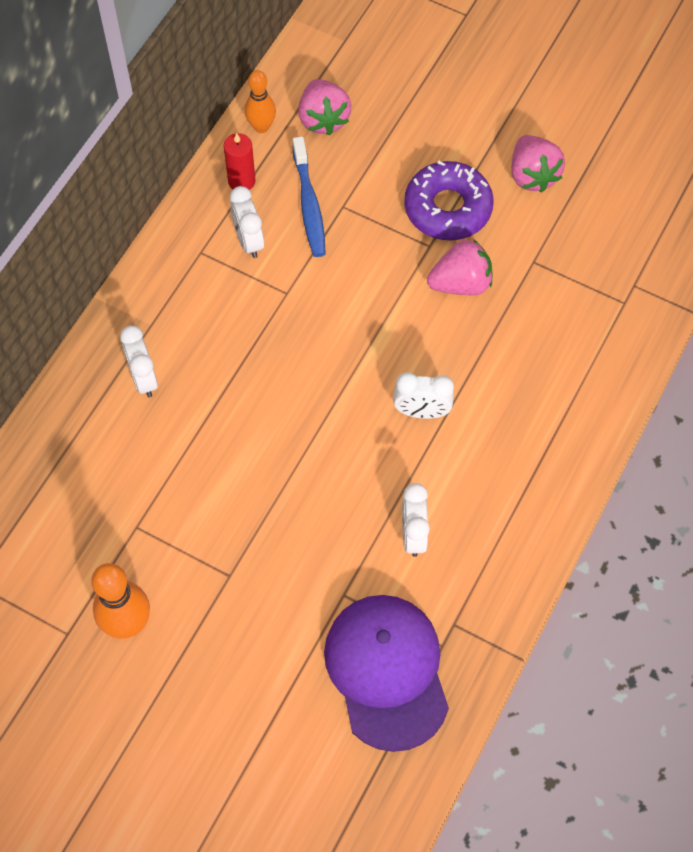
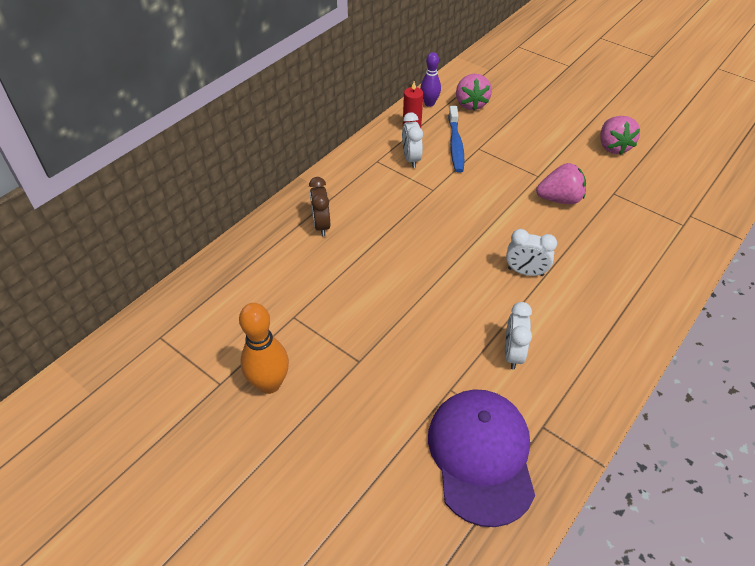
camera: 10 degrees right, 15 degrees down
(143, 378) = (321, 225): white clock -> brown clock
(261, 127) = (429, 103): orange bowling pin -> purple bowling pin
(448, 208) = (552, 157): purple donut -> none

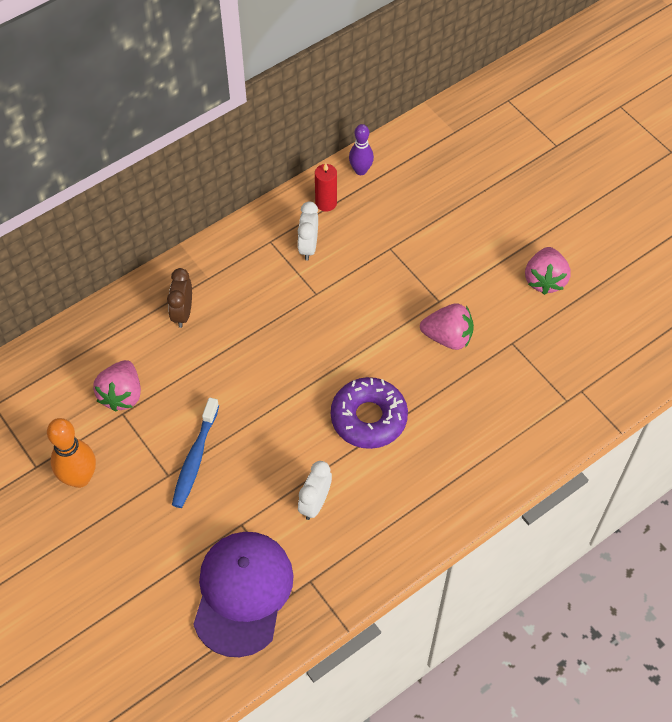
camera: 15 degrees right, 10 degrees up
(455, 145) = (365, 238): blue toothbrush -> blue toothbrush (195, 458)
(471, 104) = (408, 181): pink strawberry -> pink strawberry (122, 395)
(525, 272) = (368, 418): white clock -> purple donut

